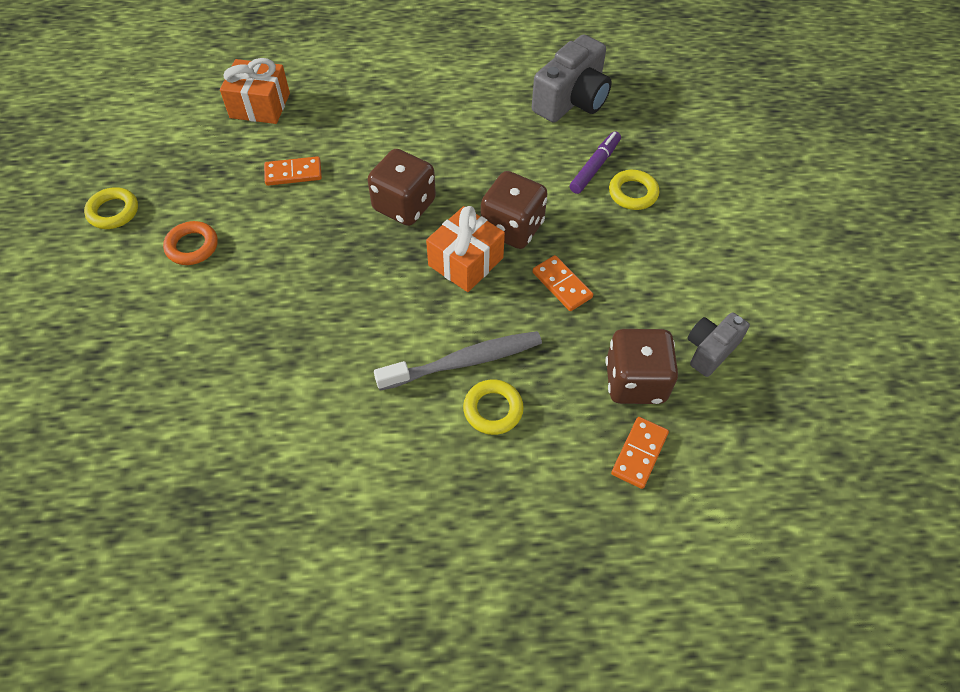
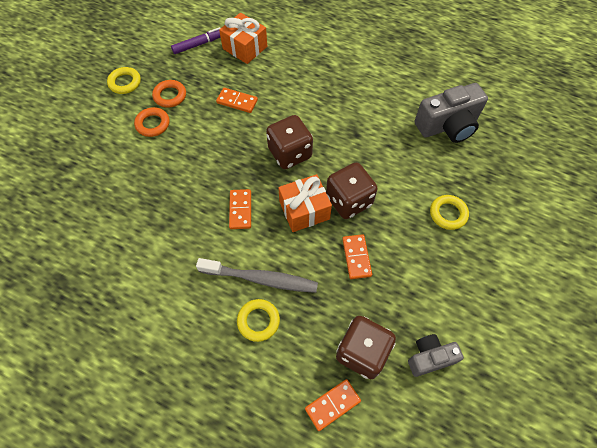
camera: 30 degrees right, 5 degrees up
(193, 202) = (170, 96): none -> orange ring
(385, 296) = (240, 210): none -> orange domino
(594, 167) = (433, 182): purple marker -> purple marker (199, 44)

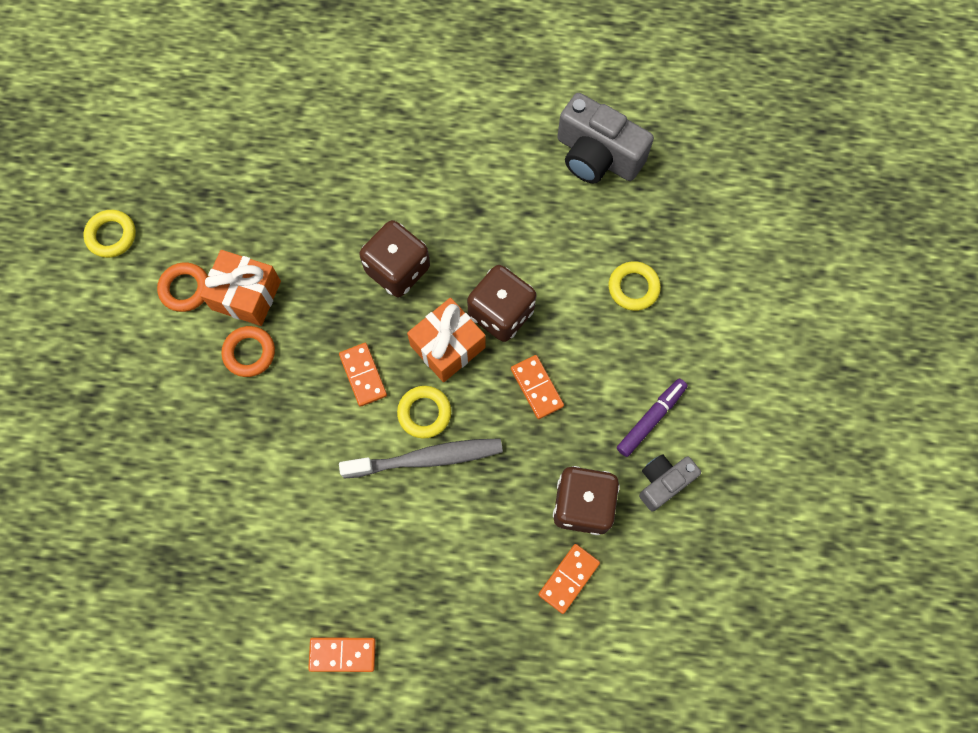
camera: 20 degrees left, 10 degrees up
(170, 96) = (189, 235): orange ring -> orange ring (249, 353)
(199, 44) = (195, 134): purple marker -> purple marker (651, 419)
(237, 101) = (292, 213): orange domino -> orange domino (342, 654)
(245, 48) = (266, 118): orange gift -> orange gift (246, 295)
(258, 321) = (444, 513): yellow ring -> yellow ring (424, 413)
(447, 126) = (597, 156): grey camera -> grey camera turned 75 degrees clockwise

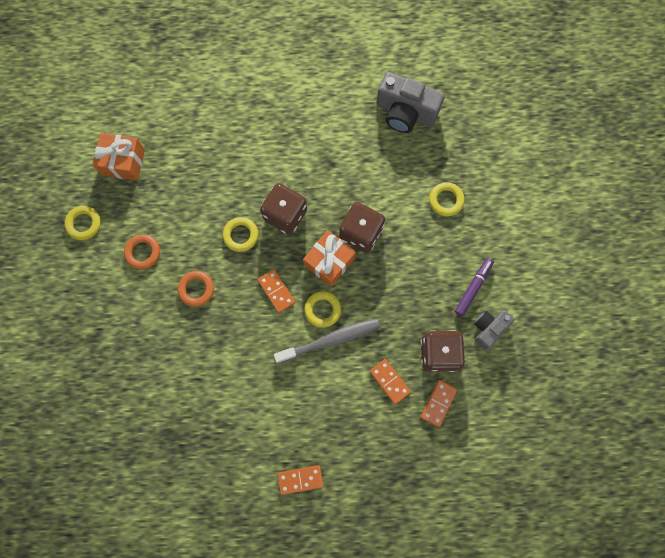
camera: 10 degrees left, 5 degrees up
(246, 295) = (186, 250): orange gift -> orange gift (123, 162)
(328, 288) = (241, 235): none -> yellow ring
(537, 387) = (394, 279): orange domino -> orange domino (390, 381)

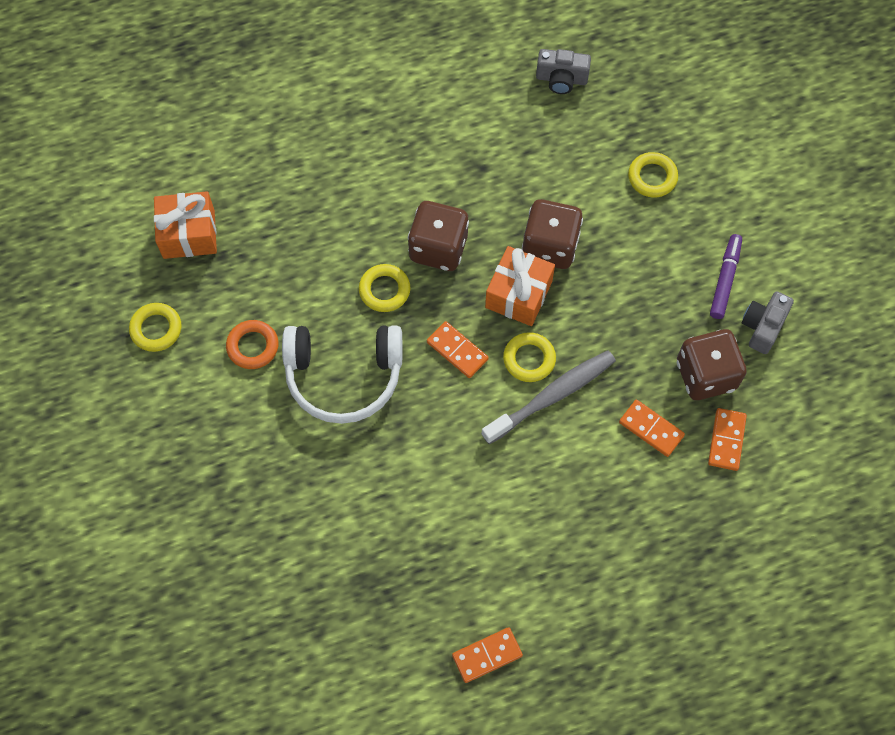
camera: 15 degrees left, 10 degrees down
(196, 289) = (344, 376): orange ring -> white headphones
(300, 479) = (568, 590): orange domino -> orange domino (487, 655)
(405, 112) = (561, 79): grey camera -> grey camera, size x0.59

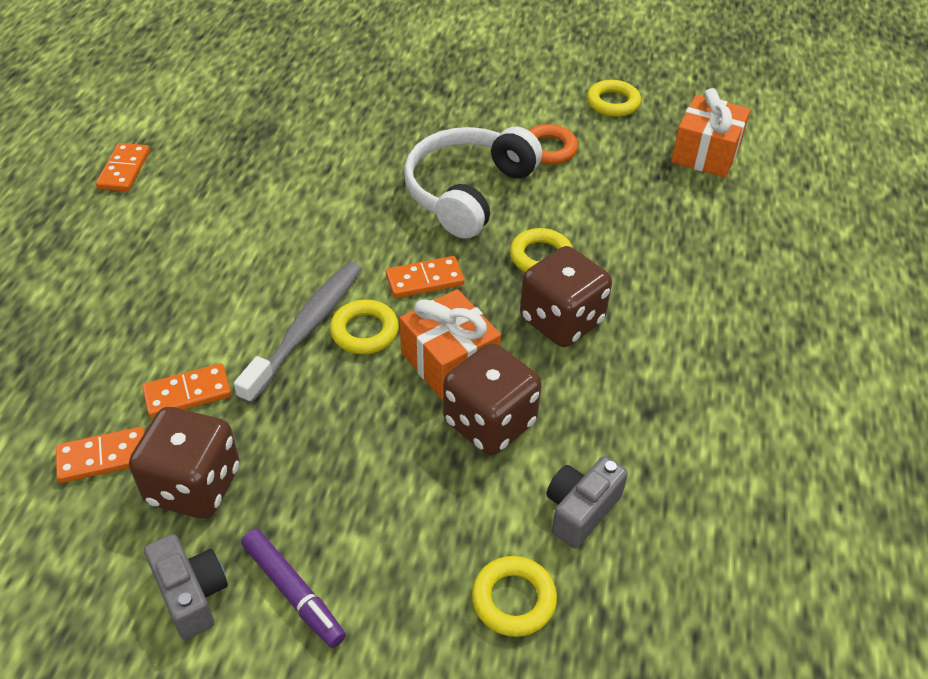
camera: 120 degrees right, 20 degrees down
(552, 396) = (306, 329): grey toothbrush -> grey toothbrush turned 150 degrees counterclockwise
(561, 79) = (752, 579): grey camera -> grey camera (581, 510)
(726, 440) = (103, 457): orange domino -> orange domino turned 60 degrees counterclockwise

